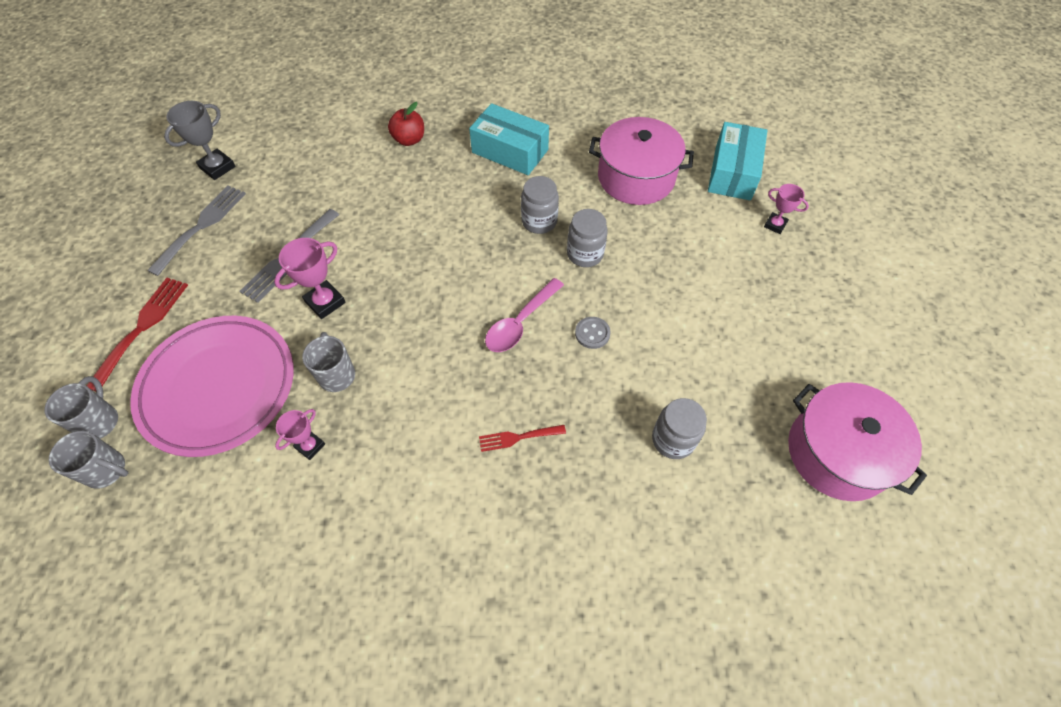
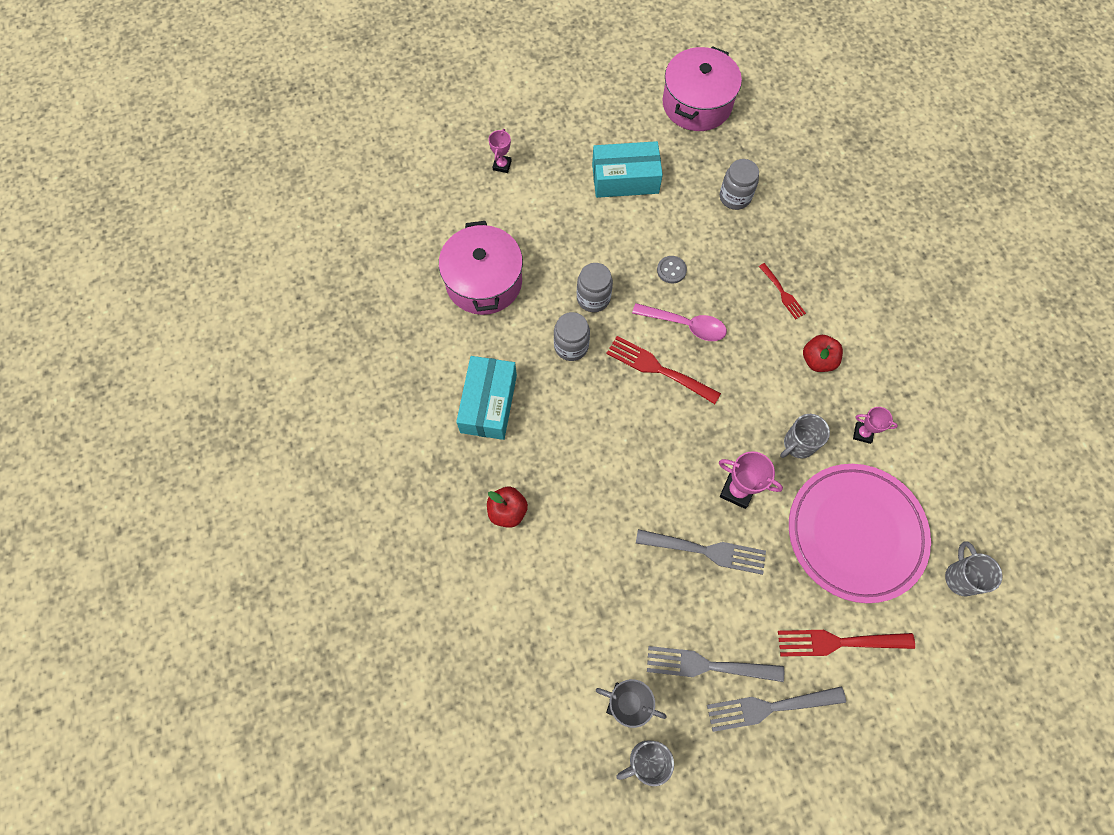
camera: 110 degrees left, 10 degrees up
(100, 421) = (931, 614): grey mug -> grey mug (646, 761)
(139, 255) = (769, 707): none -> grey fork
(417, 438) = (817, 360): none -> red apple
(482, 281) = (658, 369): none -> red fork
(732, 172) = (448, 206): turquoise box -> turquoise box (625, 179)

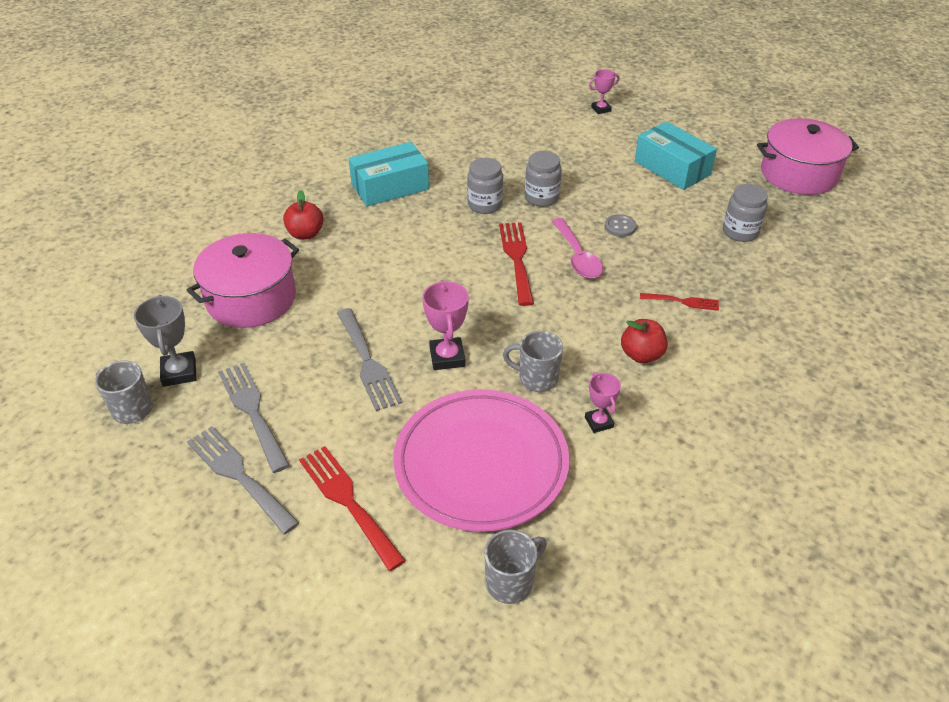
camera: 55 degrees right, 25 degrees down
(484, 281) = (491, 142): pink pot -> pink pot (251, 298)
(782, 293) = (683, 302): red fork -> red fork turned 105 degrees counterclockwise

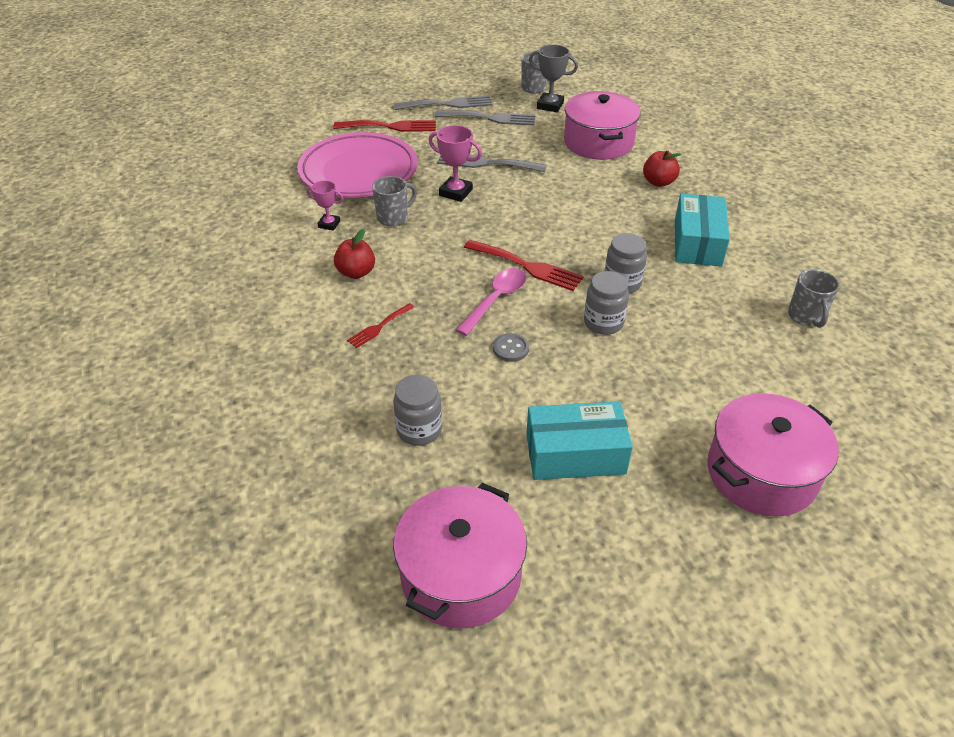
camera: 125 degrees right, 0 degrees up
(511, 582) = (281, 152): grey mug -> grey mug (806, 317)
(577, 256) = (496, 300): pink spoon -> pink spoon turned 105 degrees clockwise
(601, 109) = (761, 473): pink trophy -> pink pot

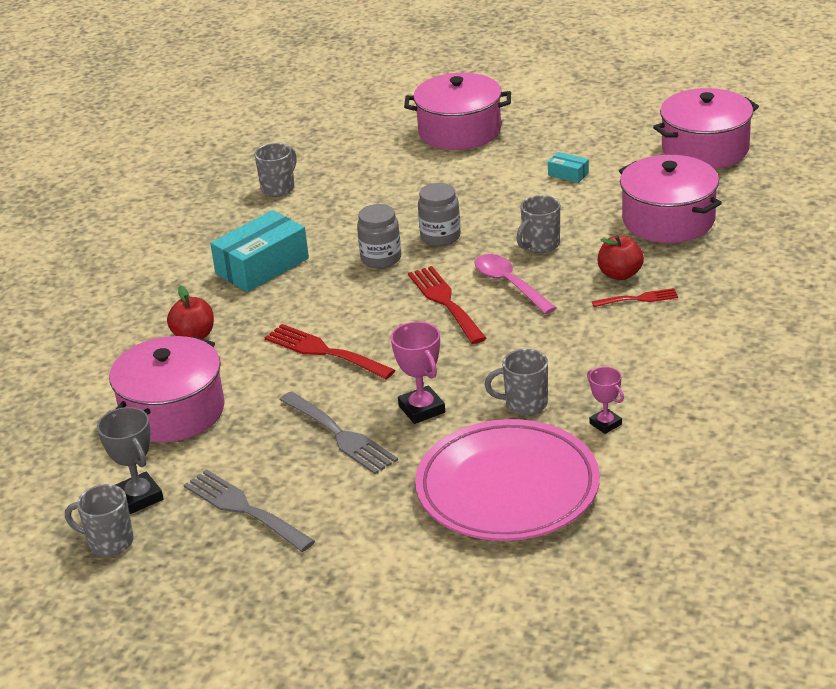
camera: 140 degrees left, 10 degrees down
(356, 272) = (619, 356): red apple -> red apple (620, 274)
(390, 126) = (392, 554): red fork -> red fork (324, 351)
(419, 430) = (668, 220): grey jar -> pink pot
(448, 104) = (266, 564): grey fork -> none
(496, 300) = (509, 284): pink spoon -> pink spoon turned 75 degrees clockwise
(510, 349) = (540, 245): grey button -> grey mug
(575, 454) = (568, 174): turquoise box -> turquoise box, size x0.46

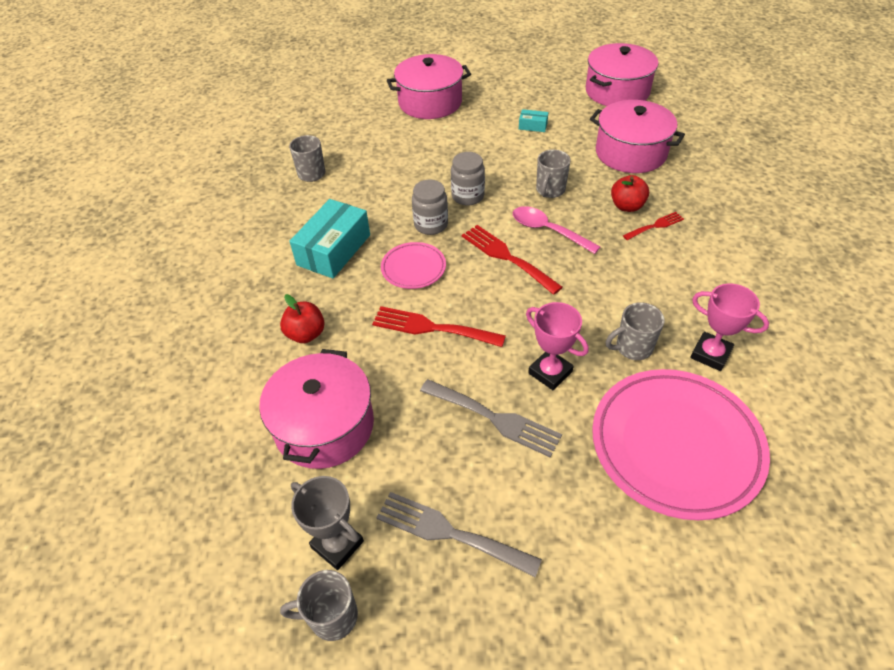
camera: 20 degrees left, 15 degrees up
(337, 296) = (413, 268): none -> pink plate
(605, 424) = (710, 354): pink trophy -> pink trophy, size x1.55

